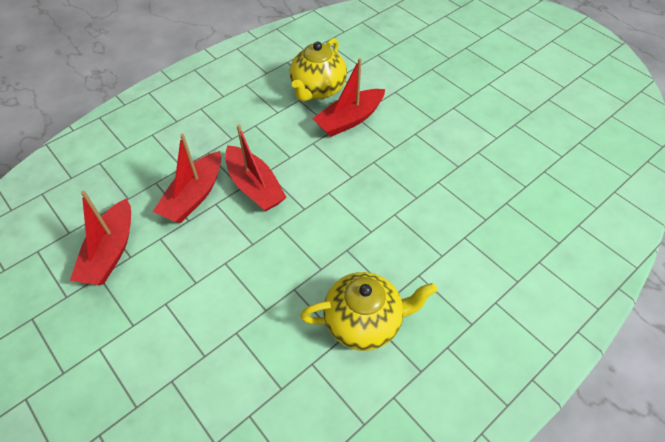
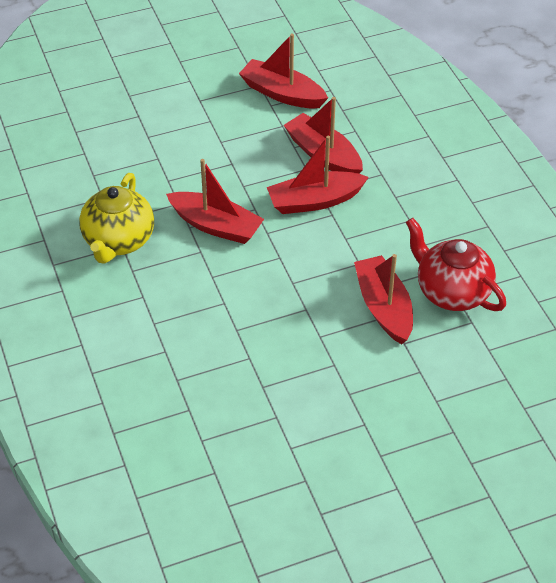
camera: 110 degrees right, 5 degrees down
(311, 248) = (216, 226): none -> red boat
(318, 90) = (451, 292): yellow teapot -> red teapot

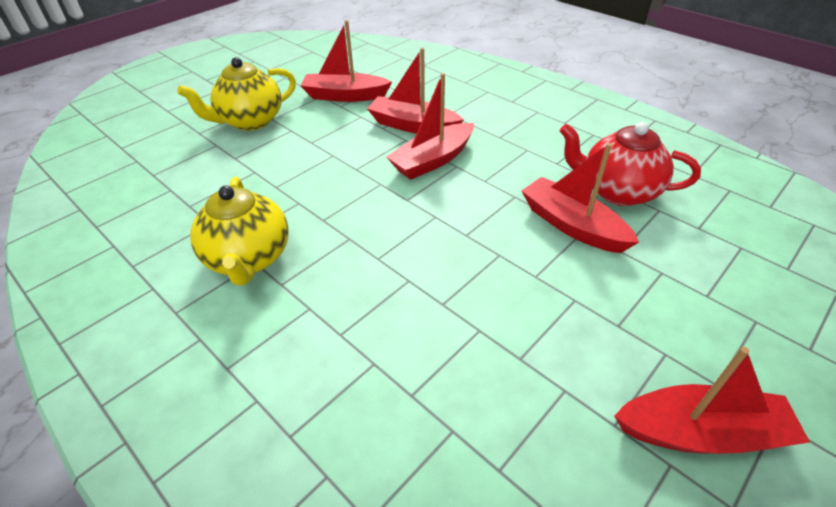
camera: 25 degrees left, 5 degrees down
(179, 97) = (250, 121): none -> yellow teapot
(216, 226) = (350, 210): red boat -> red boat (701, 432)

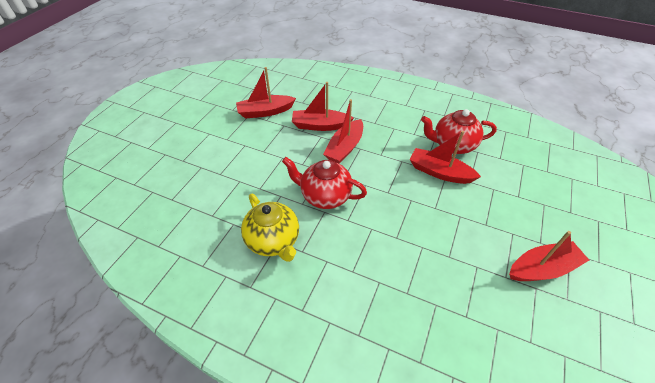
camera: 20 degrees left, 5 degrees up
(250, 121) = (213, 144): yellow teapot -> none
(362, 217) = (325, 196): none -> red teapot

